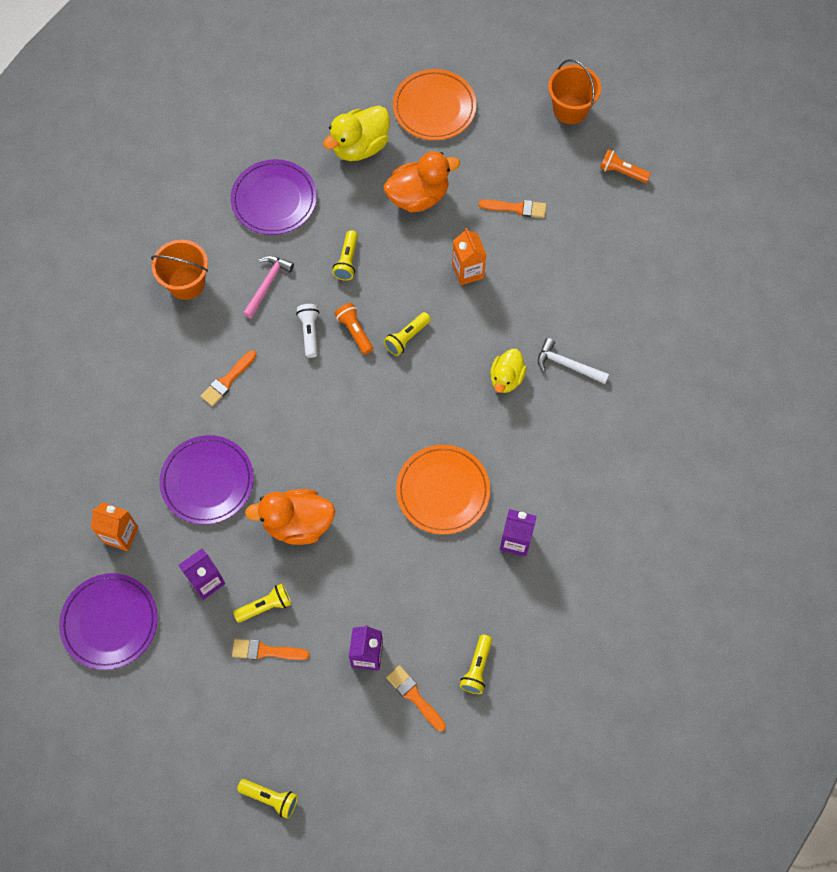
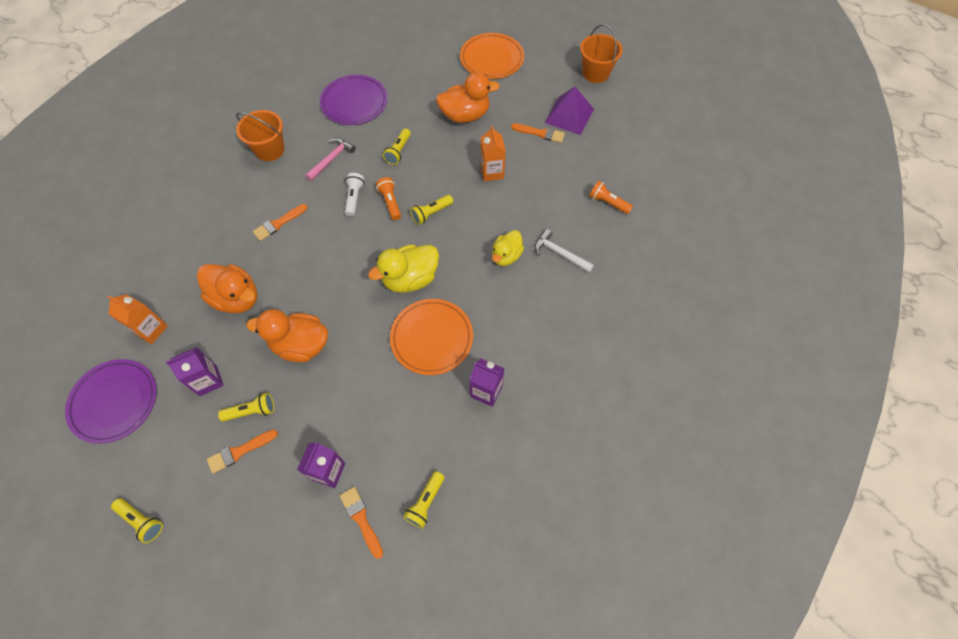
camera: 10 degrees right, 5 degrees down
(207, 481) = (237, 298): purple plate -> orange duck
(266, 651) = (239, 451): orange brush -> orange brush turned 45 degrees counterclockwise
(270, 798) = (199, 595): yellow flashlight -> yellow flashlight (142, 521)
(360, 147) = (429, 77): yellow duck -> yellow duck (410, 279)
(547, 177) = (569, 115): none -> purple pyramid
(622, 172) = (629, 120): orange flashlight -> orange flashlight (608, 203)

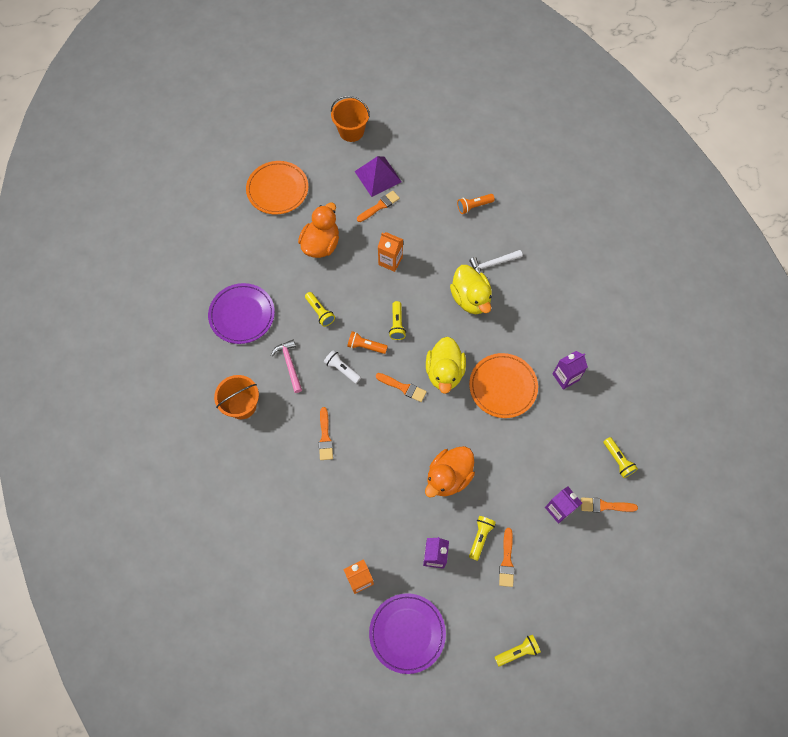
camera: 55 degrees left, 5 degrees up
(237, 298) = (375, 502): orange duck -> none
(369, 254) = (403, 387): none -> orange brush
(506, 256) = (470, 298): yellow duck -> yellow duck, size x1.55

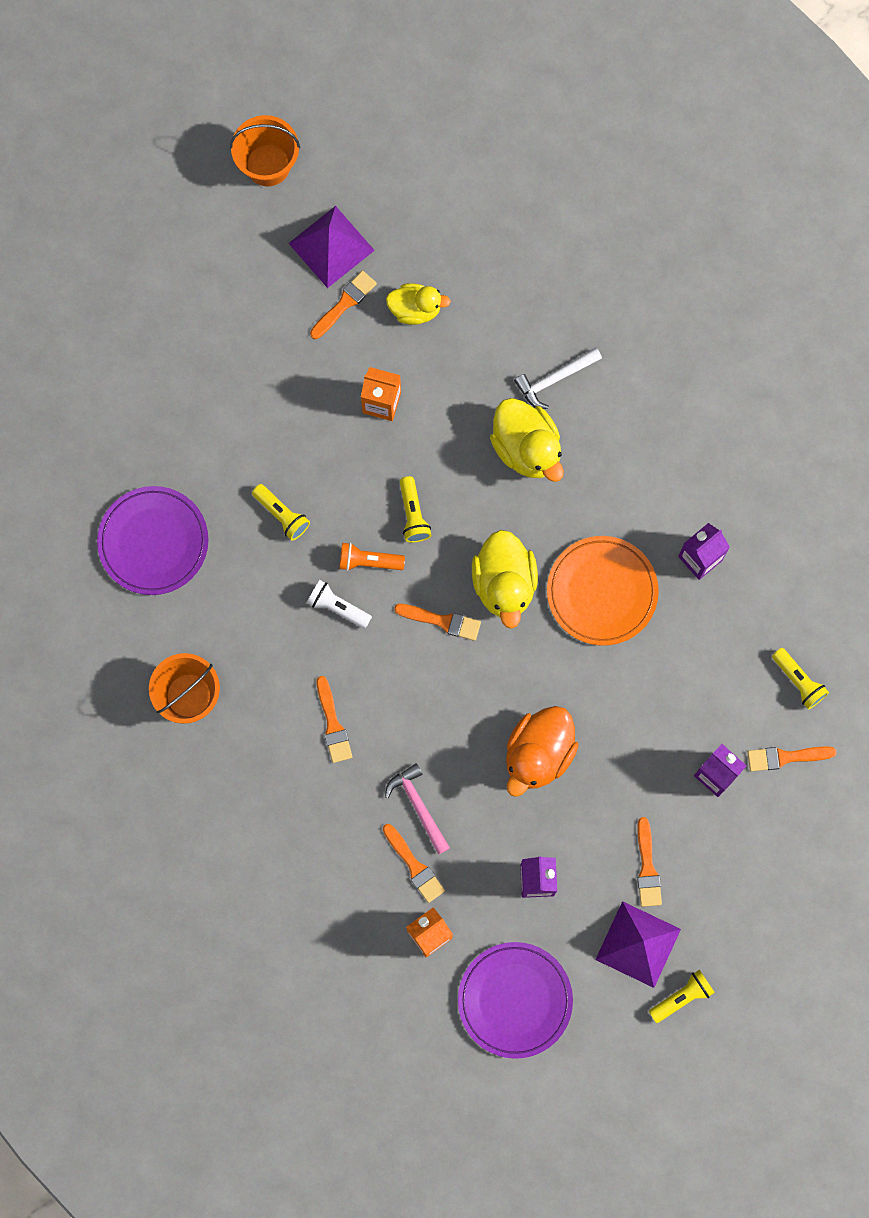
camera: 10 degrees left, 10 degrees up
(277, 189) = (162, 301): orange plate -> none
(289, 364) = (250, 614): pink hammer -> pink hammer (418, 806)
(321, 244) = (258, 392): orange duck -> none
(358, 533) = (414, 866): none -> orange brush
(419, 215) = (415, 309): none -> yellow duck
(474, 206) = (506, 276): orange flashlight -> none
(480, 537) = (602, 839): yellow flashlight -> none
(493, 610) = (638, 944): none -> purple pyramid

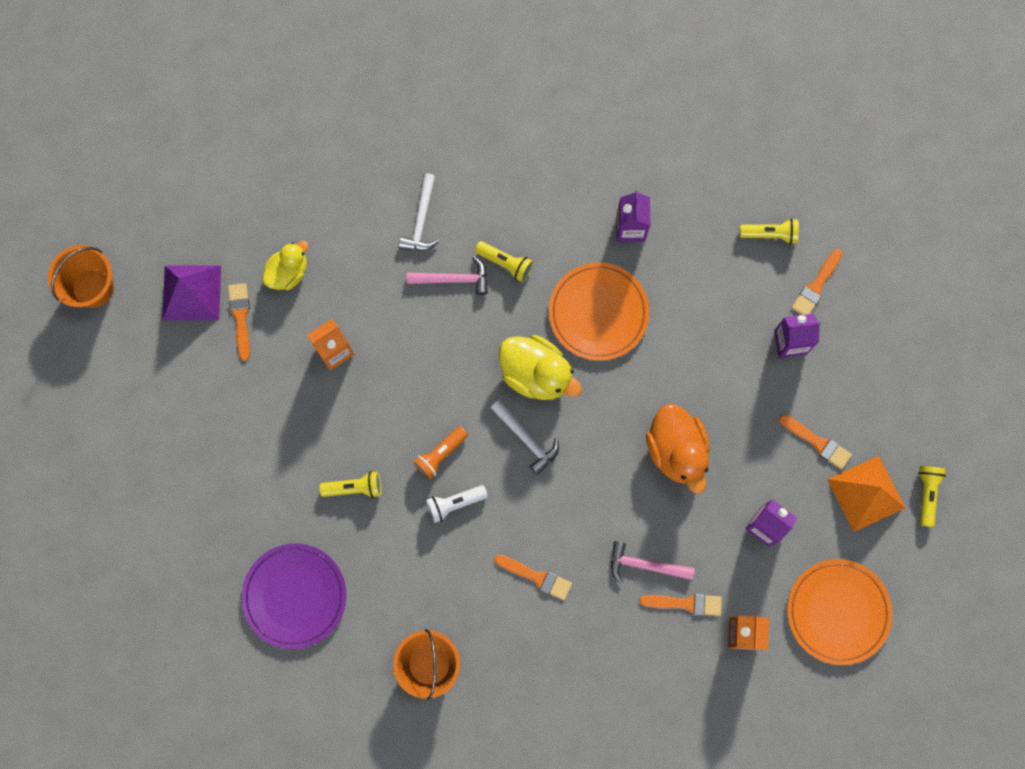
camera: 50 degrees left, 0 degrees up
(413, 514) = (433, 396): yellow flashlight -> yellow flashlight (505, 263)
(442, 621) = (526, 439): orange brush -> white hammer
(515, 1000) = (838, 612): purple plate -> orange plate
(527, 448) = (453, 279): yellow duck -> pink hammer
(638, 944) = (866, 493): purple pyramid -> orange pyramid

